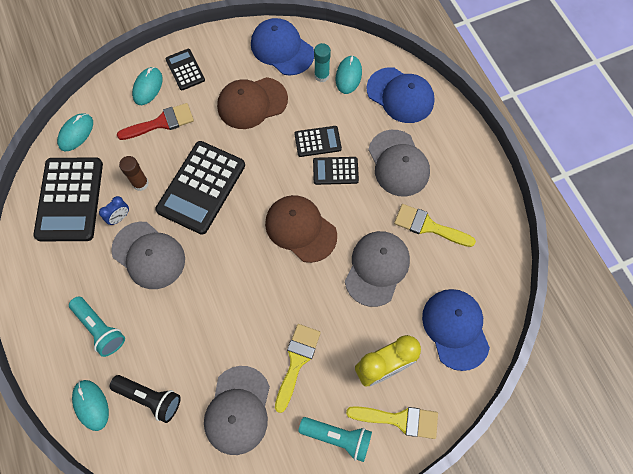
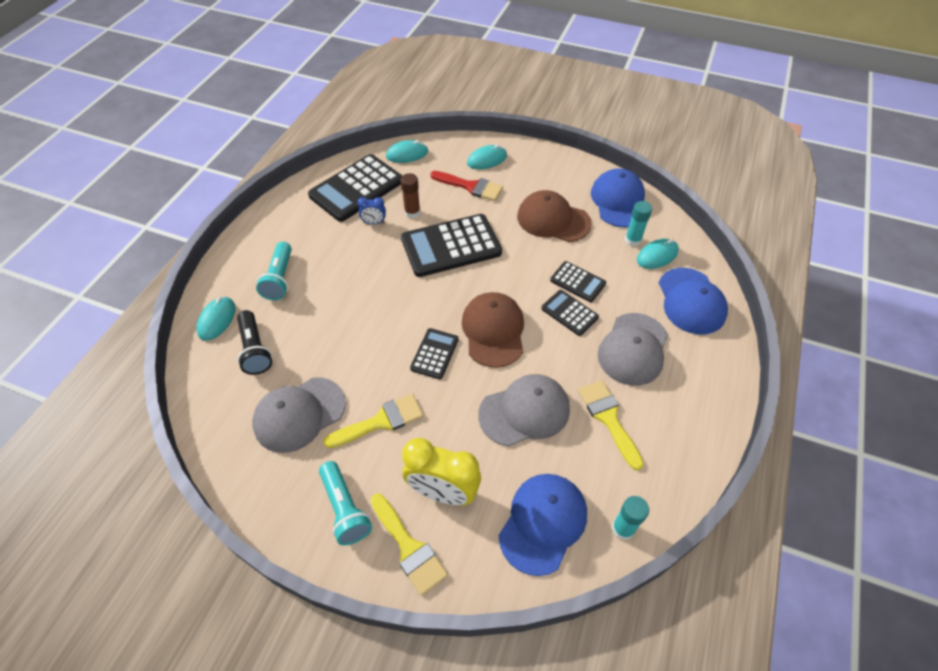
camera: 45 degrees right, 15 degrees down
(149, 255) = (364, 260): grey cap -> none
(185, 70) = (526, 166): black calculator -> black calculator (435, 354)
(498, 289) = (623, 528): none -> turquoise glue stick

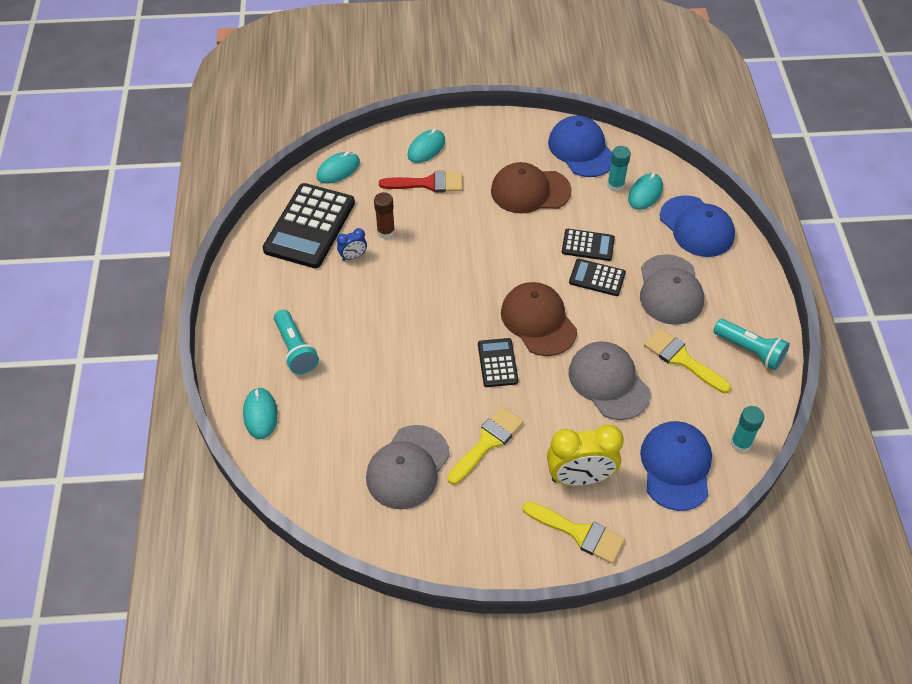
camera: 25 degrees left, 0 degrees up
(255, 349) = (321, 427): black flashlight -> none
(345, 509) = (504, 527): turquoise flashlight -> turquoise flashlight (750, 350)
(451, 246) = (447, 253): black calculator -> none
(524, 411) = (608, 382): grey cap -> grey cap turned 75 degrees counterclockwise

